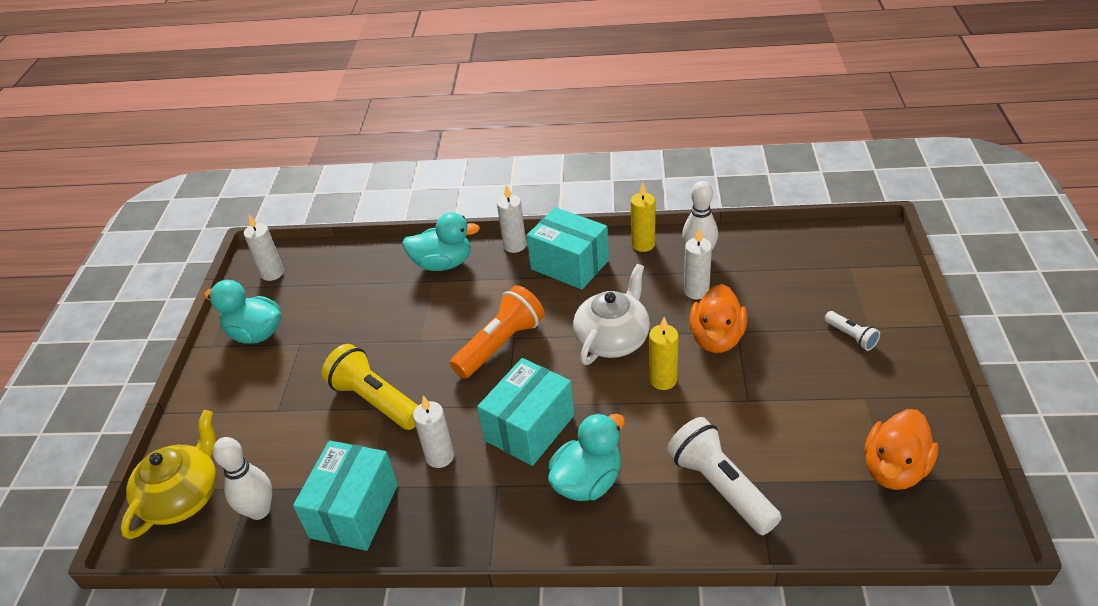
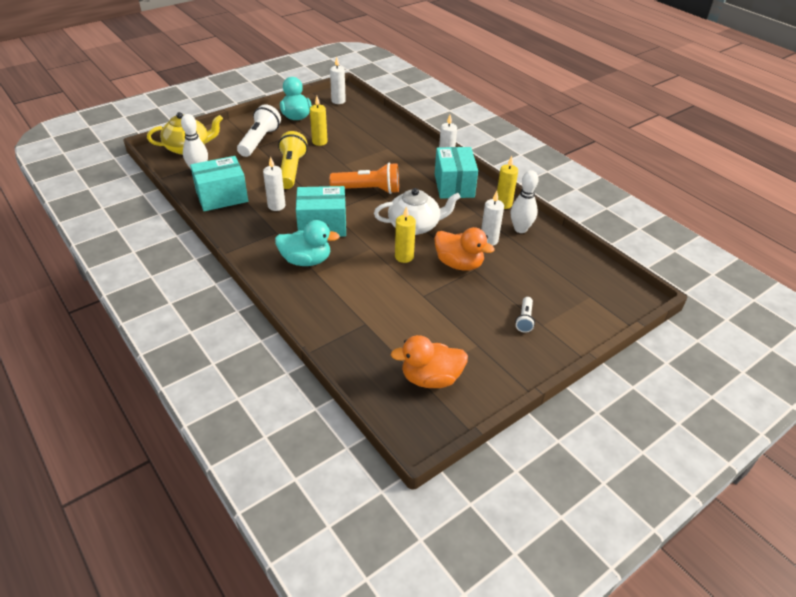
camera: 45 degrees right, 0 degrees up
(344, 339) = (319, 142): none -> yellow candle
(443, 263) = (404, 145): turquoise duck -> none
(716, 338) = (459, 264): orange duck -> orange duck turned 120 degrees counterclockwise
(720, 486) = (348, 310): white flashlight -> white flashlight (259, 141)

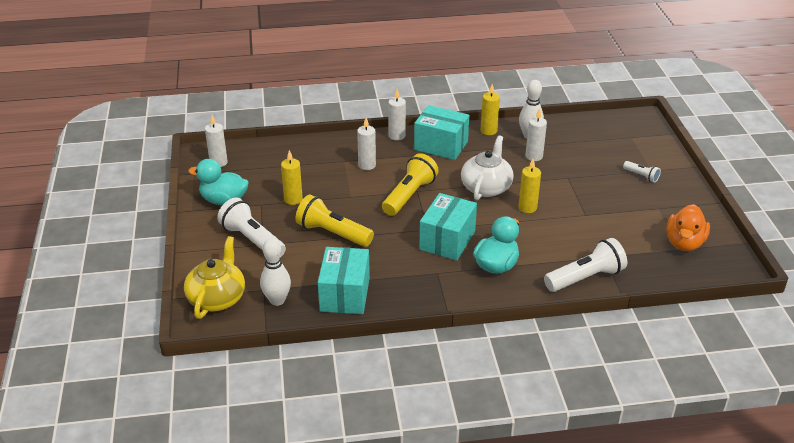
camera: 60 degrees left, 5 degrees down
(276, 206) = (392, 260): white candle -> white candle (367, 165)
(324, 319) = (585, 278): none -> white flashlight
(368, 190) = (409, 195): orange flashlight -> yellow flashlight
(459, 264) = (555, 182): orange duck -> none

